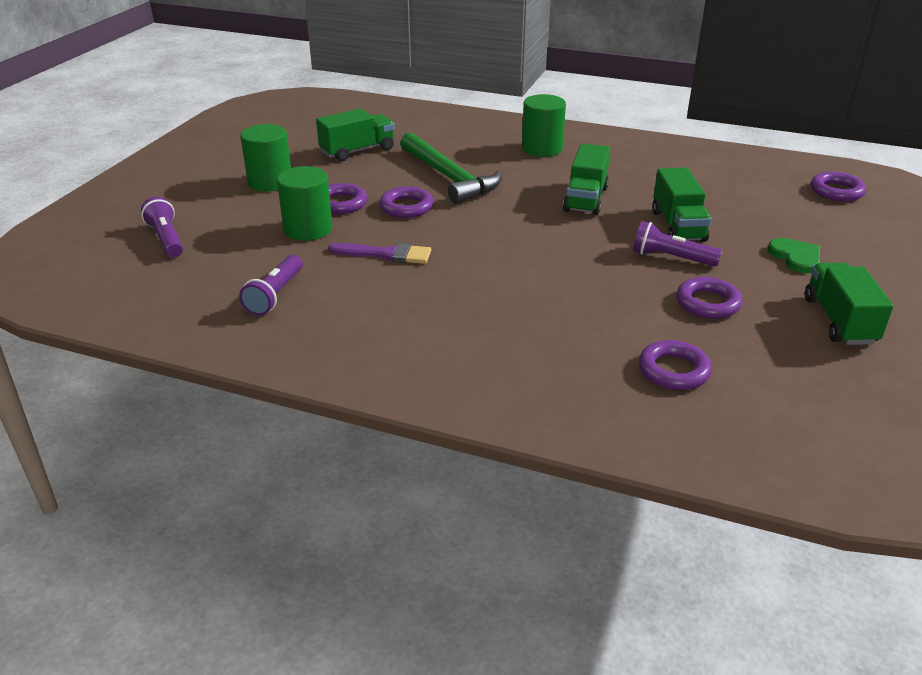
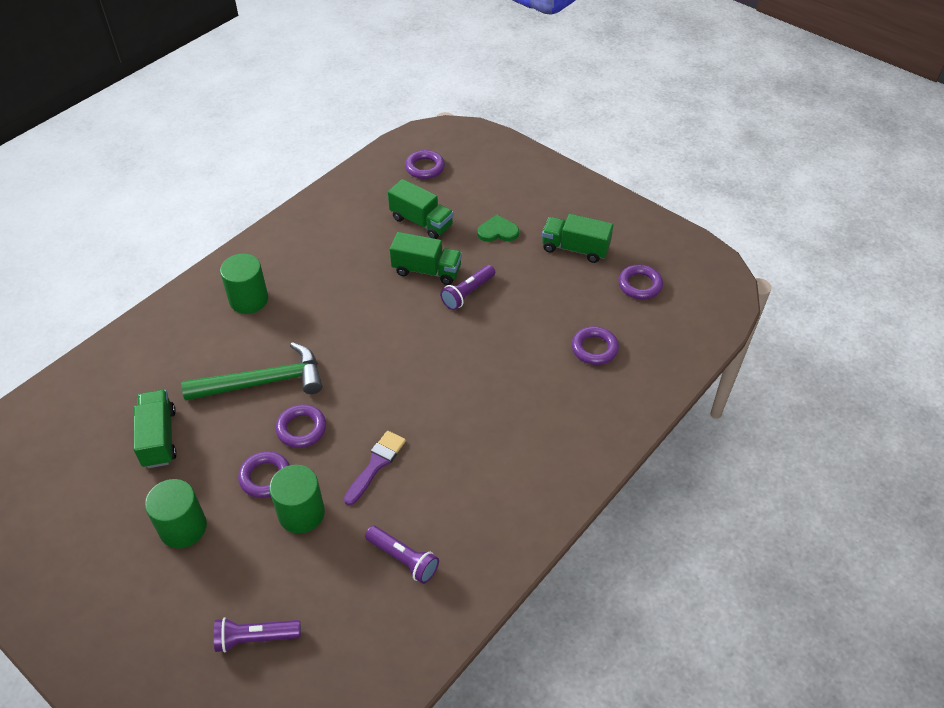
camera: 70 degrees left, 15 degrees up
(585, 199) = (357, 306): green truck -> green truck (421, 222)
(708, 303) = (530, 299): purple ring -> purple ring (640, 285)

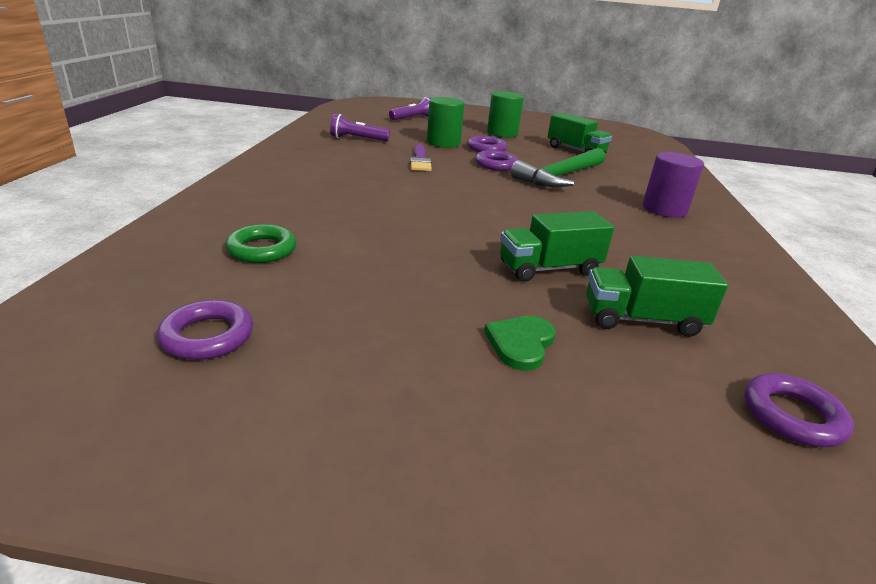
camera: 145 degrees right, 20 degrees down
(249, 300) = (664, 209): green cylinder -> purple cylinder
(468, 293) = (472, 260): purple flashlight -> none
(498, 231) = (520, 343): green heart -> green heart turned 150 degrees clockwise
(575, 249) = (363, 359): green truck -> none
(594, 348) = (262, 249): purple ring -> green ring

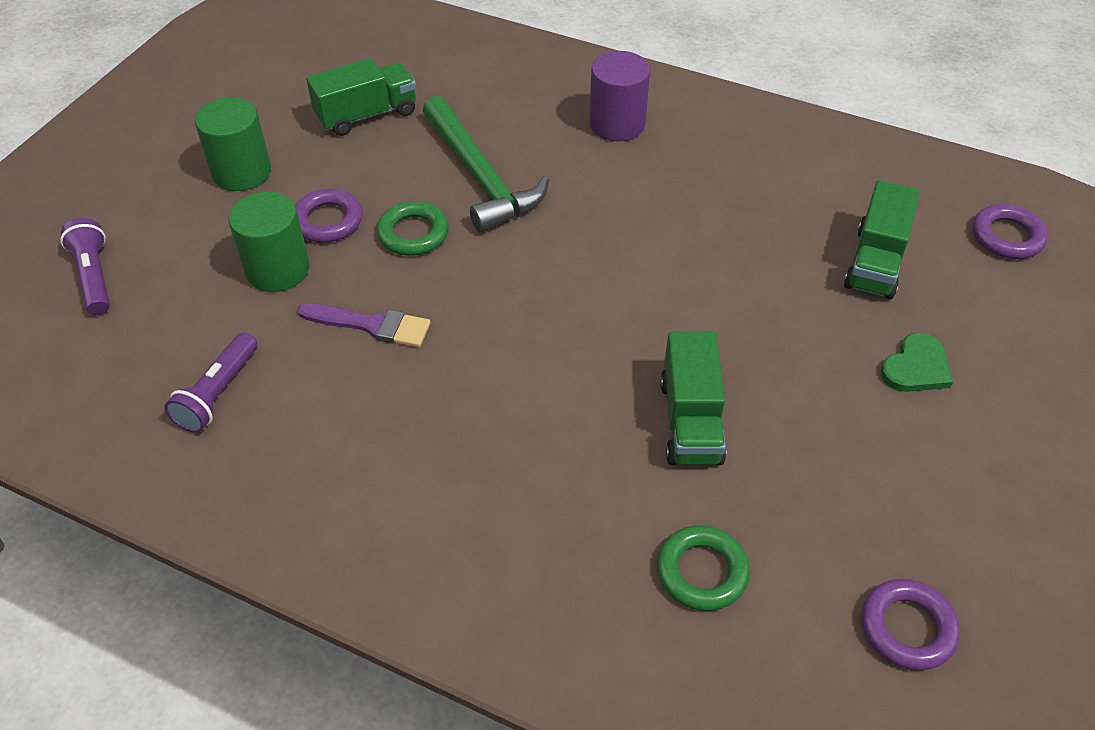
camera: 70 degrees left, 20 degrees up
(496, 165) = (413, 233): purple ring -> green ring
(520, 343) = (916, 367): green heart -> green heart turned 90 degrees counterclockwise
(549, 268) = (770, 294): green truck -> green truck (690, 421)

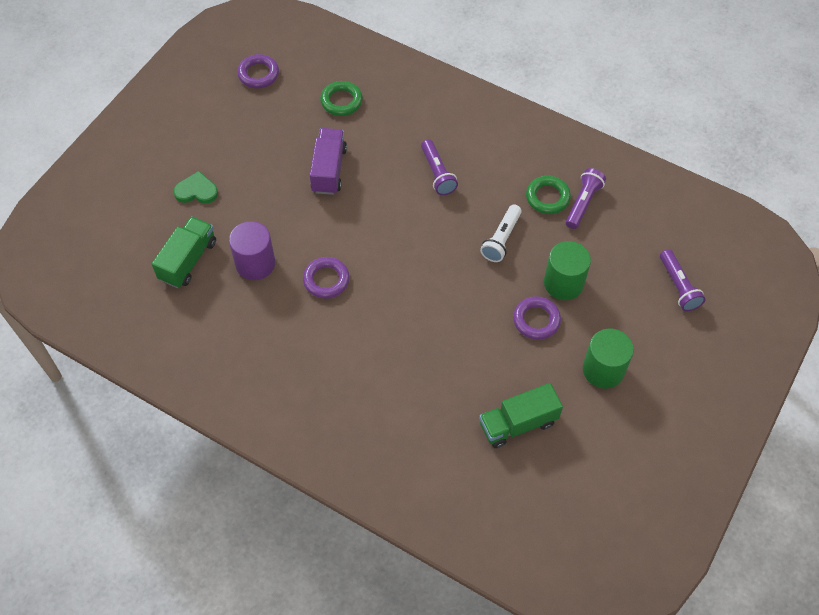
camera: 175 degrees left, 10 degrees up
(371, 325) = (501, 239): purple brush -> white flashlight
(413, 233) = (478, 305): green ring -> green ring (547, 197)
(480, 177) = (432, 352): green hammer -> none
(485, 429) = (437, 173): none -> purple flashlight
(617, 124) = (326, 398): purple cylinder -> purple cylinder (255, 263)
(690, 421) = (329, 170): green truck -> purple truck
(916, 367) = (196, 190): green heart -> green heart turned 45 degrees clockwise
(1007, 237) = (95, 273): purple ring -> purple ring (326, 280)

